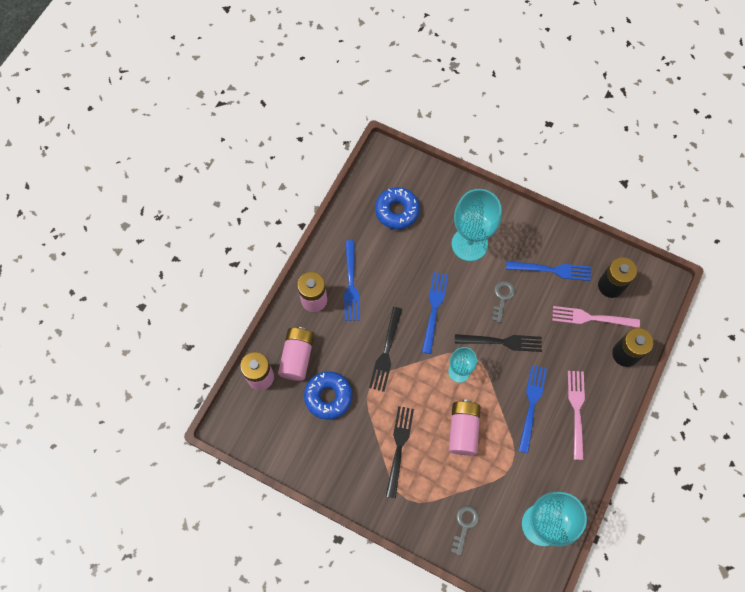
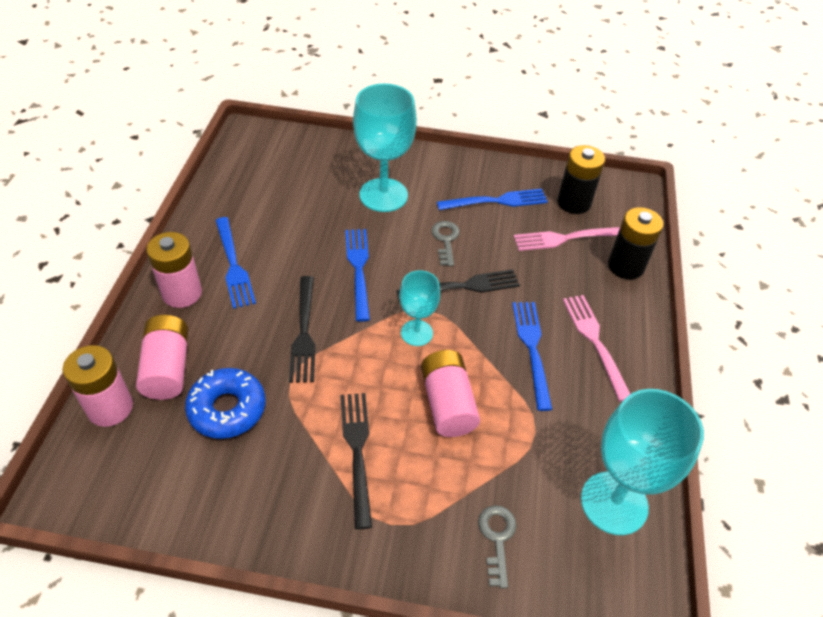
camera: 20 degrees left, 20 degrees down
(397, 211) = (279, 180): blue donut -> none

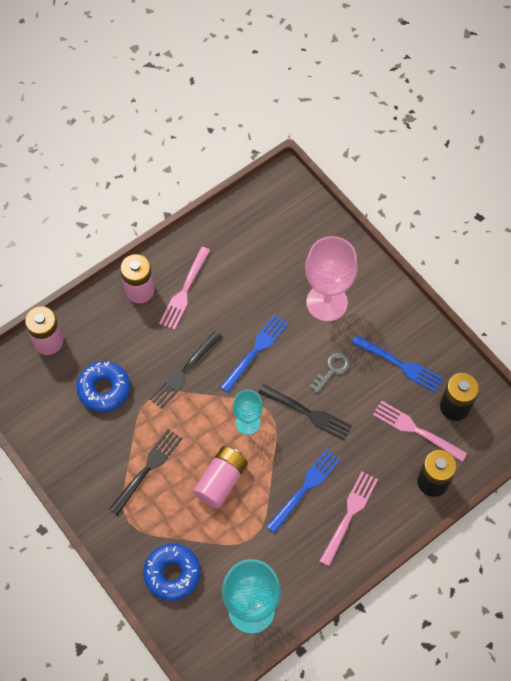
camera: 45 degrees right, 15 degrees up
(168, 368) = (94, 338): pink battery -> none
(233, 265) = (184, 291): blue fork -> pink fork
(383, 195) = (327, 302): turquoise goblet -> pink goblet
(497, 538) = (172, 574): grey key -> blue donut

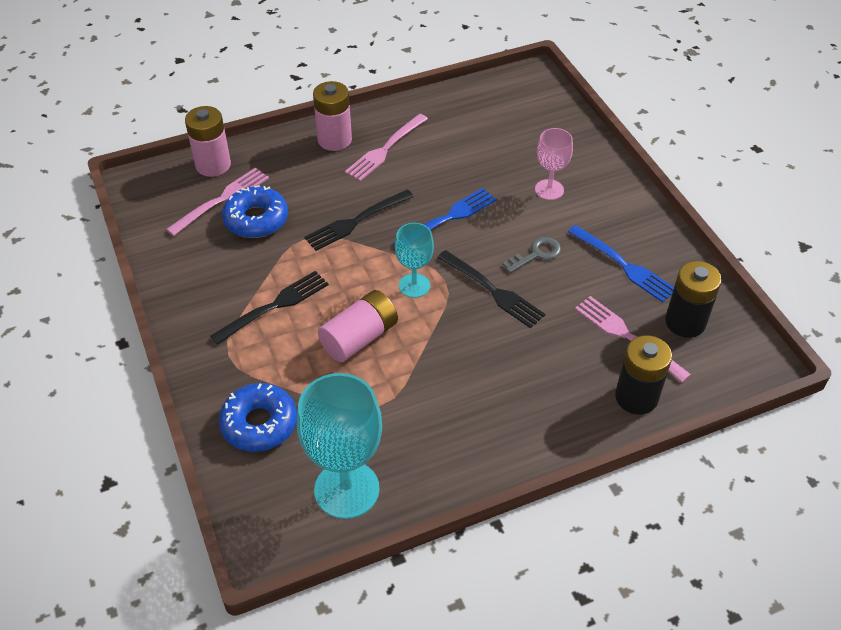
camera: 15 degrees right, 15 degrees down
(305, 488) = (464, 368): blue fork -> none
(327, 302) = (549, 189): pink goblet -> pink goblet, size x0.57
(349, 515) = (513, 410): pink fork -> pink fork (221, 200)

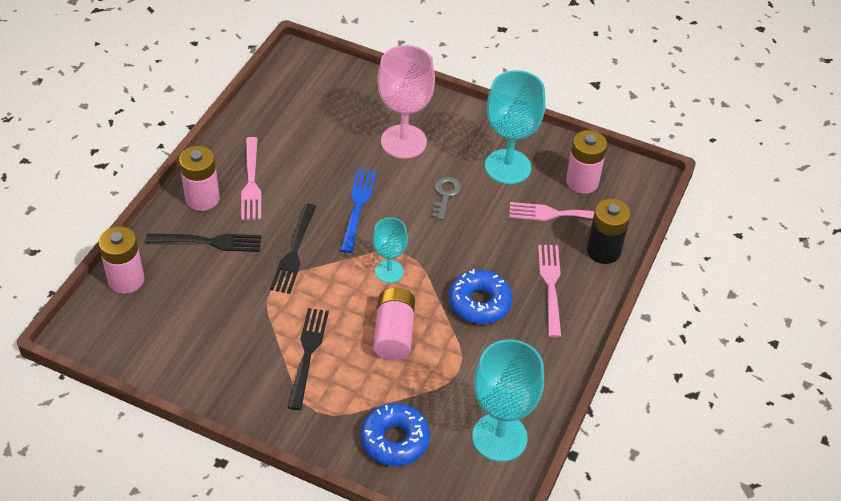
camera: 45 degrees left, 0 degrees up
(221, 200) = (168, 303): pink fork -> pink fork (550, 286)
(256, 219) = (215, 300): blue donut -> blue donut (479, 303)
(492, 290) = (445, 240): black fork -> black fork (208, 242)
(549, 189) = (403, 141): pink goblet -> pink goblet, size x1.76
(623, 265) = (508, 167): blue fork -> turquoise goblet
(685, 322) = (582, 182): black battery -> pink battery

